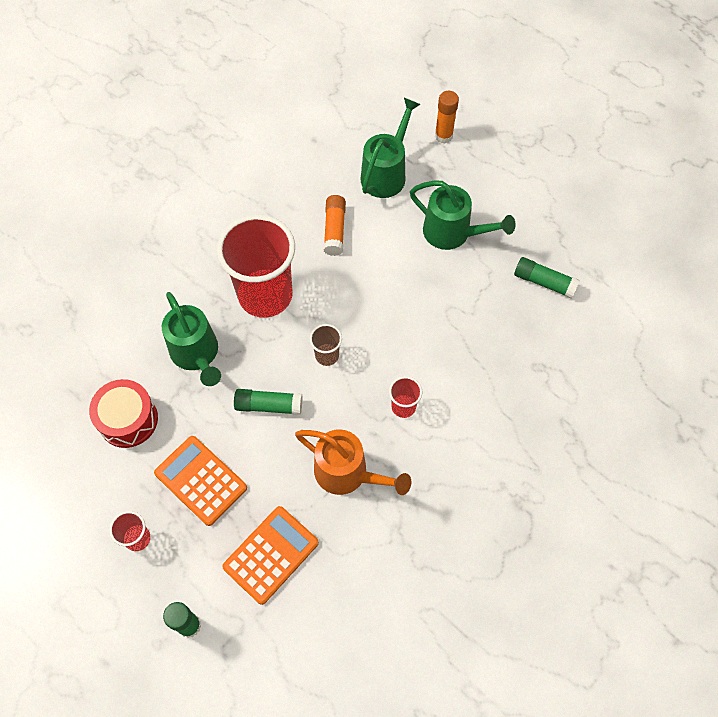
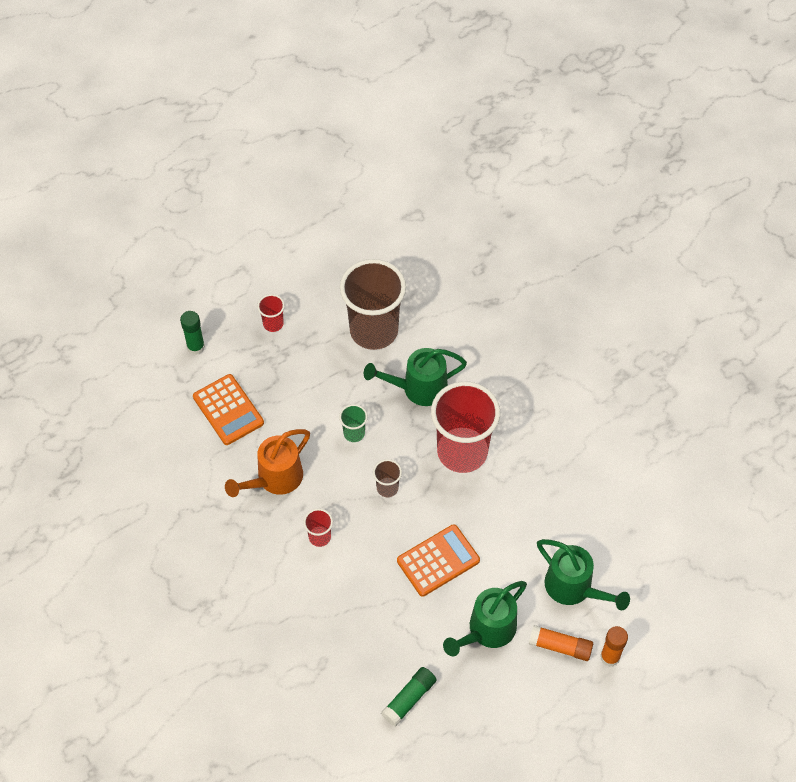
camera: 105 degrees right, 5 degrees down
(128, 419) = (374, 330): red drum -> brown cup
(201, 480) = (305, 373): orange calculator -> orange calculator (438, 560)
(269, 405) = (354, 433): green glue stick -> green cup
(334, 230) = (517, 525): orange glue stick -> orange glue stick (560, 646)

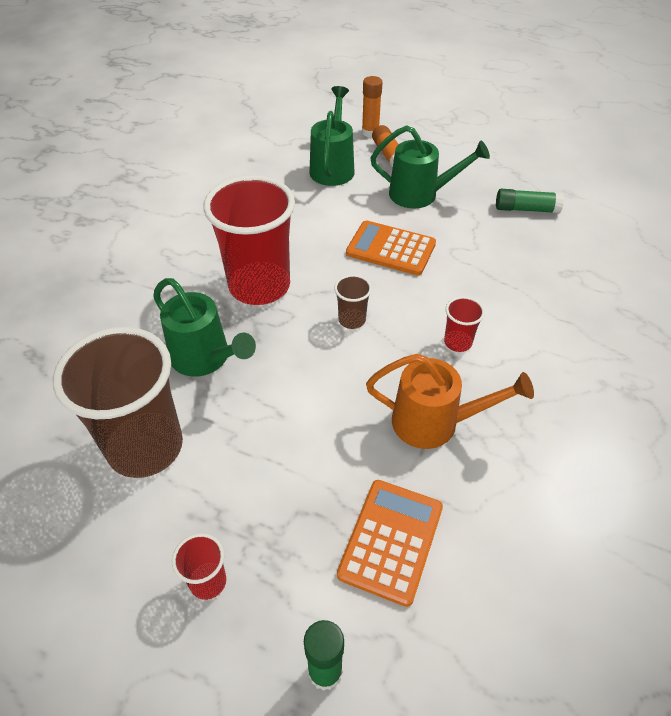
camera: 125 degrees left, 10 degrees down
(354, 433) = (311, 383): green cup -> none

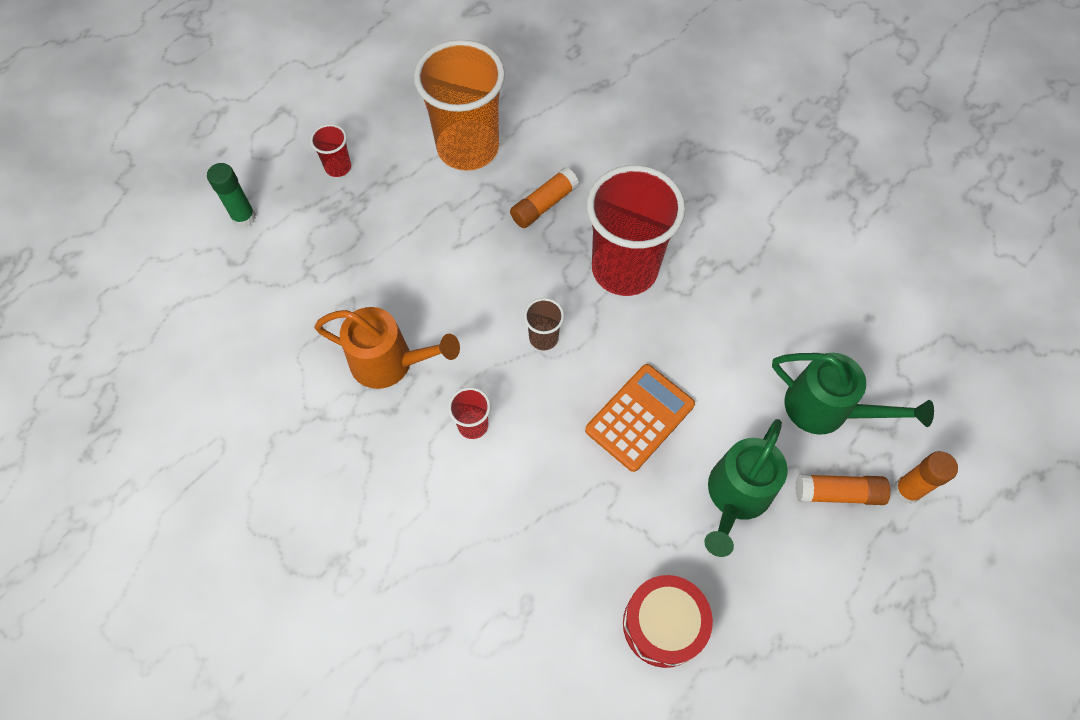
camera: 110 degrees right, 15 degrees up
(145, 447) = (468, 148): brown cup -> orange cup
(206, 359) = (544, 205): green watering can -> orange glue stick
(391, 541) = (306, 286): orange calculator -> none
(435, 422) = (391, 362): orange watering can -> orange watering can turned 105 degrees counterclockwise
(526, 209) = (663, 624): green glue stick -> red drum

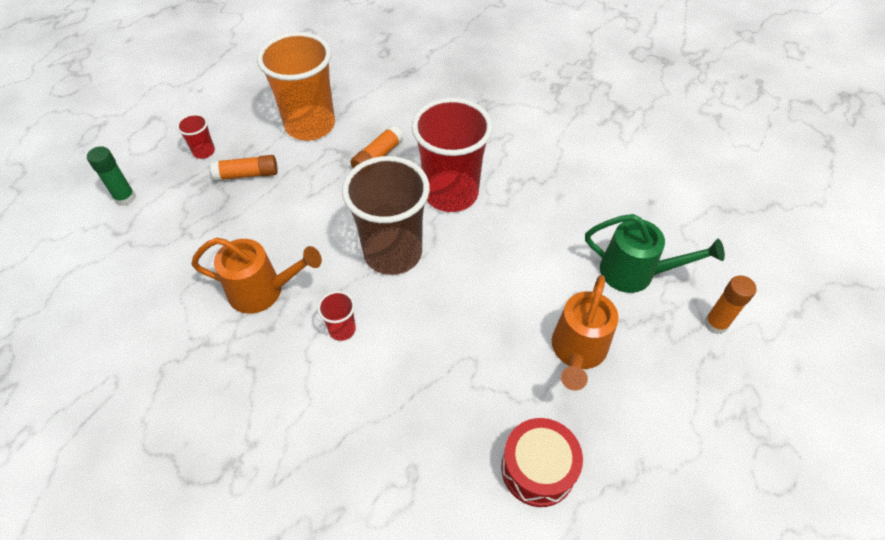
camera: 10 degrees left, 10 degrees down
(543, 338) = (393, 253): brown cup -> brown cup, size x2.35
(639, 417) = (484, 302): orange calculator -> none
(735, 497) = (577, 352): green watering can -> orange watering can
(838, 493) = (661, 335): orange glue stick -> orange glue stick (247, 174)

